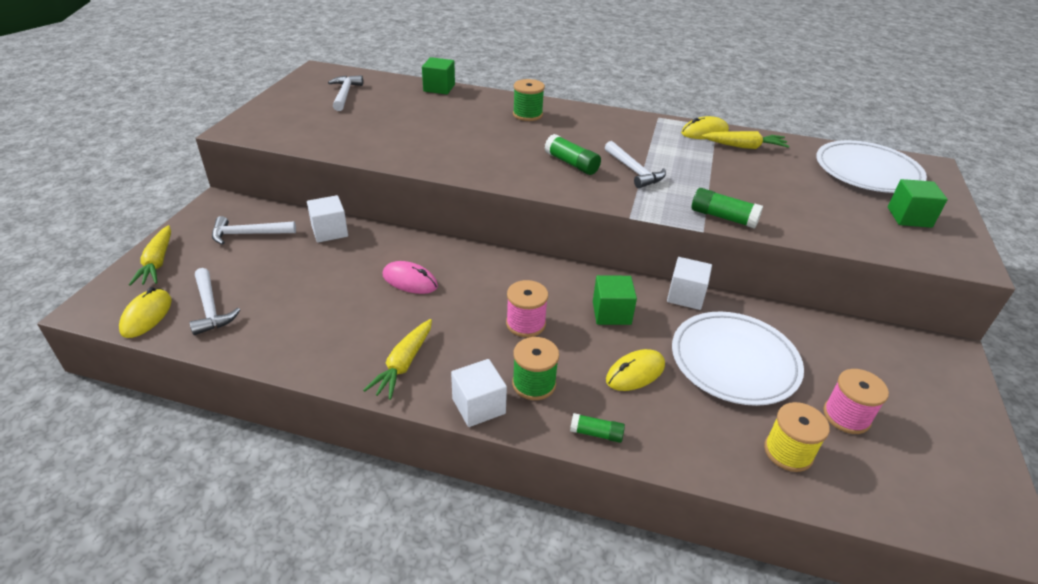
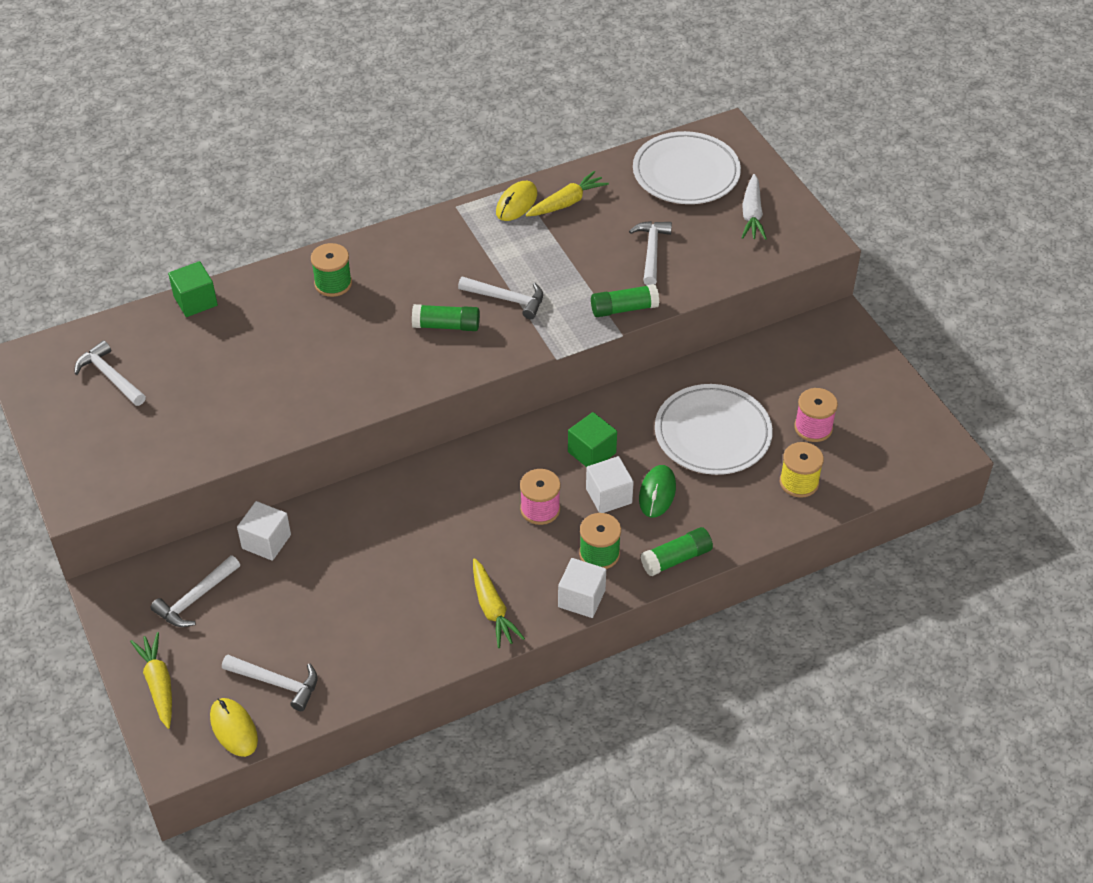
camera: 40 degrees left, 10 degrees up
(157, 262) = (158, 684): yellow carrot -> yellow carrot turned 150 degrees counterclockwise
(410, 281) = (404, 538): pink mouse -> none
(596, 433) = (676, 558): green glue stick -> green glue stick, size x1.56
(635, 373) = (657, 493): yellow mouse -> green mouse
(685, 296) = (629, 395): white cube -> white cube (608, 496)
(786, 198) = (651, 251): none -> white hammer
(909, 217) = (752, 214): green cube -> white carrot

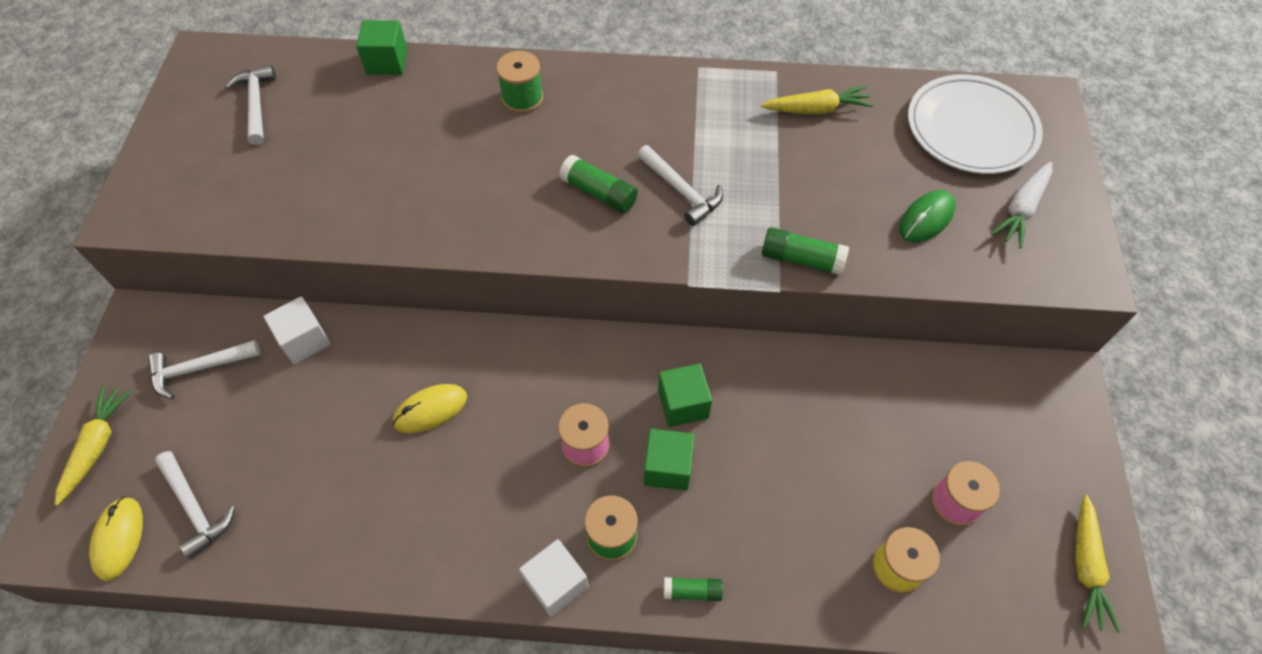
camera: 30 degrees right, 10 degrees up
(492, 609) = (456, 542): yellow carrot -> yellow carrot (1085, 567)
(516, 203) = (762, 89): yellow mouse -> yellow mouse (430, 410)
(608, 496) = (668, 467): white cube -> green cube
(651, 251) = (875, 204): white hammer -> none
(657, 493) = (723, 492): green mouse -> green mouse (926, 218)
(676, 558) = (692, 591): green glue stick -> green glue stick, size x0.64
(712, 434) = (830, 449): white plate -> none

